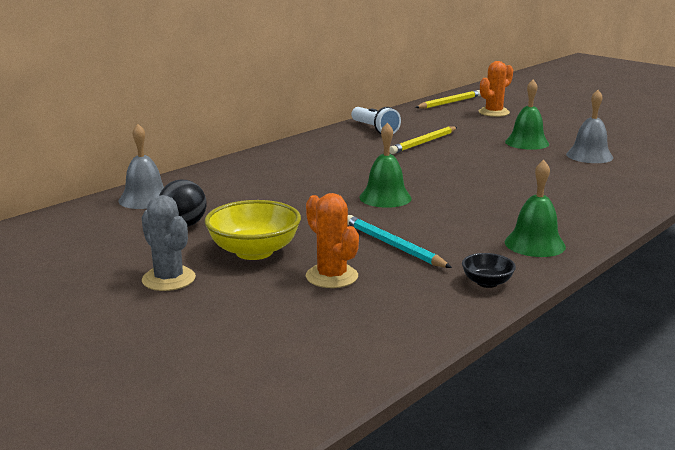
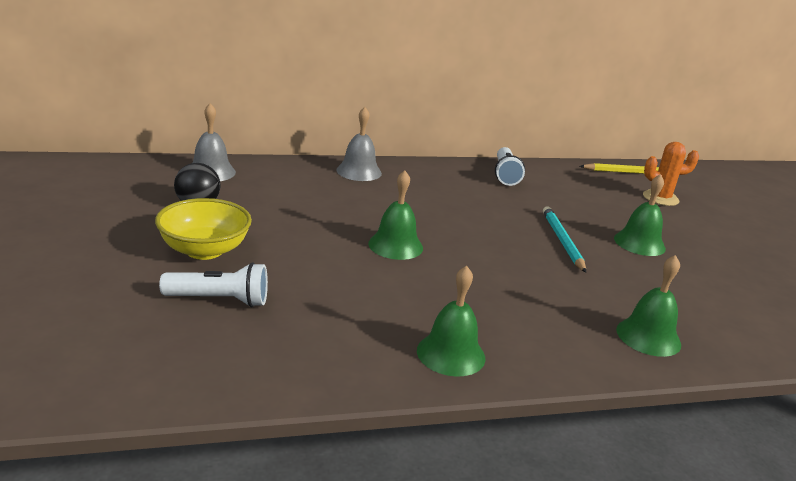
camera: 30 degrees right, 5 degrees up
(168, 279) = (108, 246): grey cactus -> none
(331, 276) = (220, 300): orange cactus -> white flashlight
(393, 245) = (319, 295): turquoise pencil -> turquoise pencil (562, 241)
(423, 142) = (529, 205): yellow pencil -> none
(487, 283) = (334, 371): black bowl -> none
(589, 156) = (687, 284): grey bell -> grey bell (359, 171)
(617, 191) = (648, 336): none -> green bell

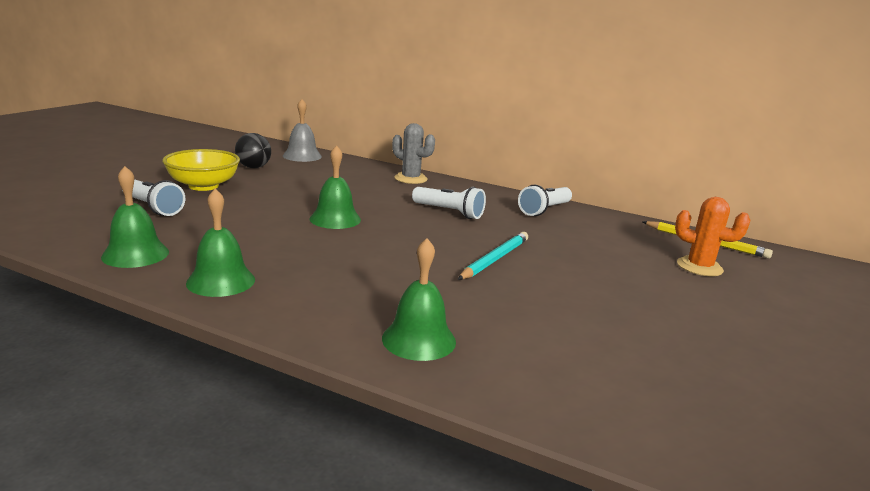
camera: 40 degrees right, 5 degrees down
(359, 171) = (410, 179): grey bell -> grey cactus
(455, 203) = (449, 212): none -> white flashlight
(639, 243) = (582, 285): green bell -> green bell (135, 254)

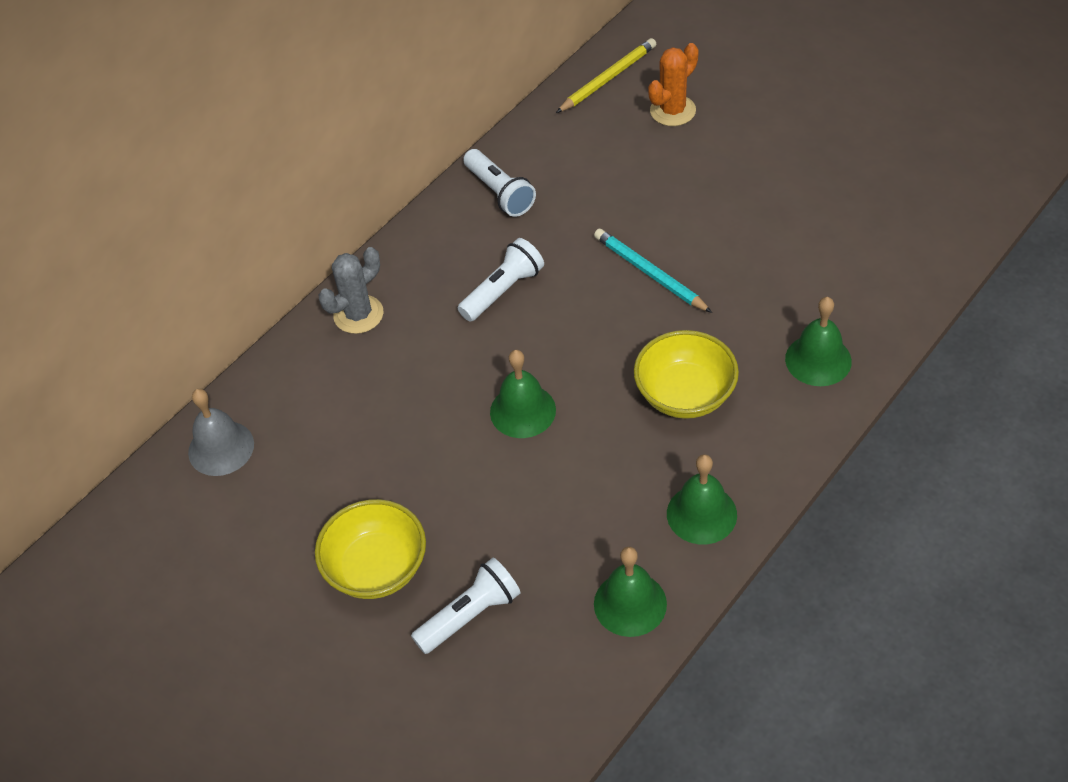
camera: 70 degrees left, 30 degrees up
(253, 167) = (283, 512): black ball -> none
(359, 274) = (685, 395): none -> yellow bowl

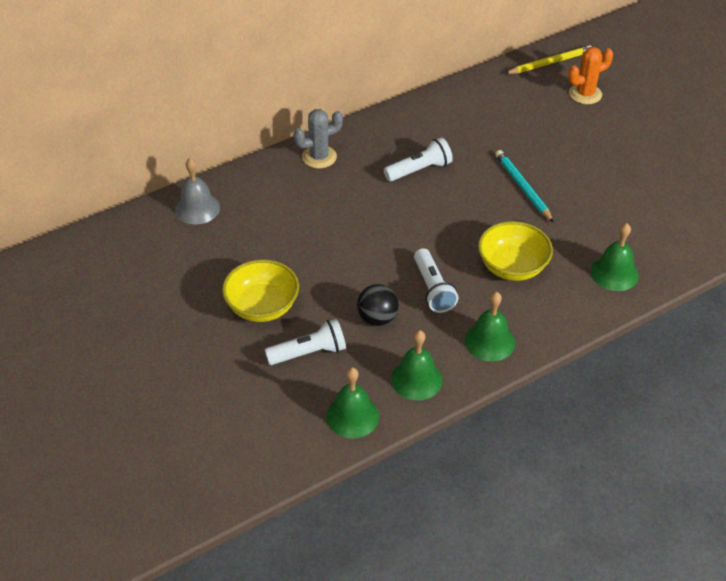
camera: 15 degrees right, 5 degrees down
(500, 193) = (444, 111): white flashlight -> white flashlight (433, 289)
(522, 411) = (399, 244): green bell -> green bell (352, 416)
(540, 531) = (377, 318): none -> black ball

